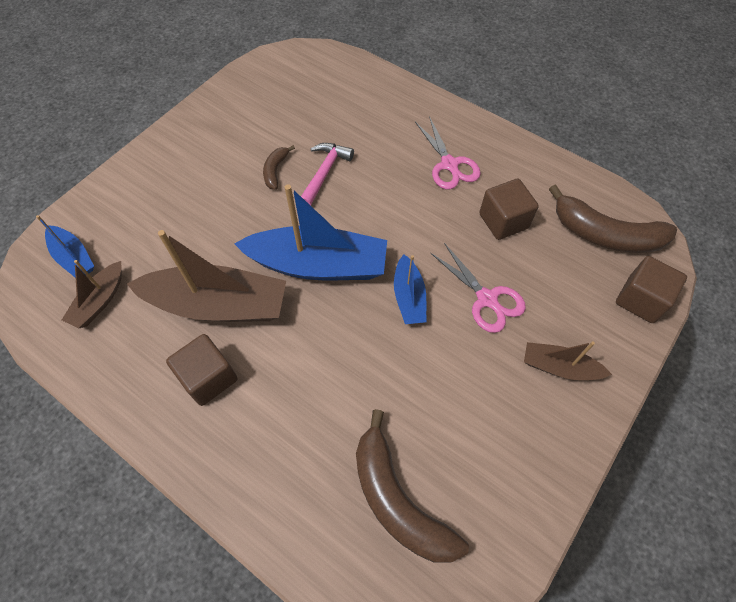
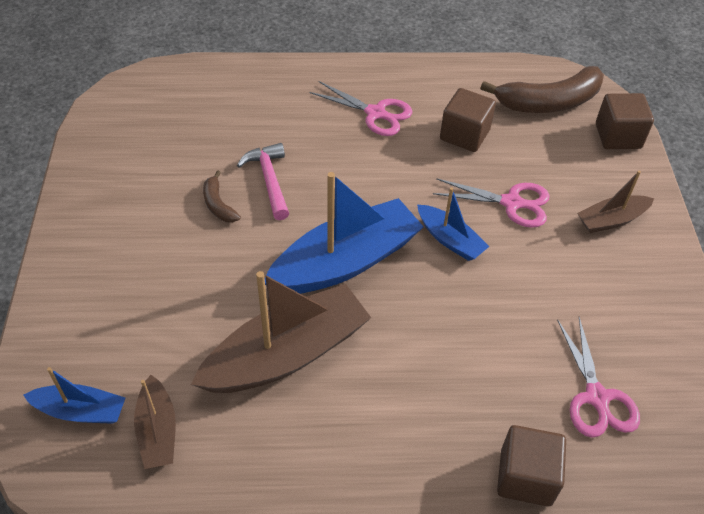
camera: 40 degrees left, 10 degrees down
(208, 378) = (344, 420): brown cube -> brown cube (525, 477)
(398, 500) = (597, 398): brown banana -> pink scissors

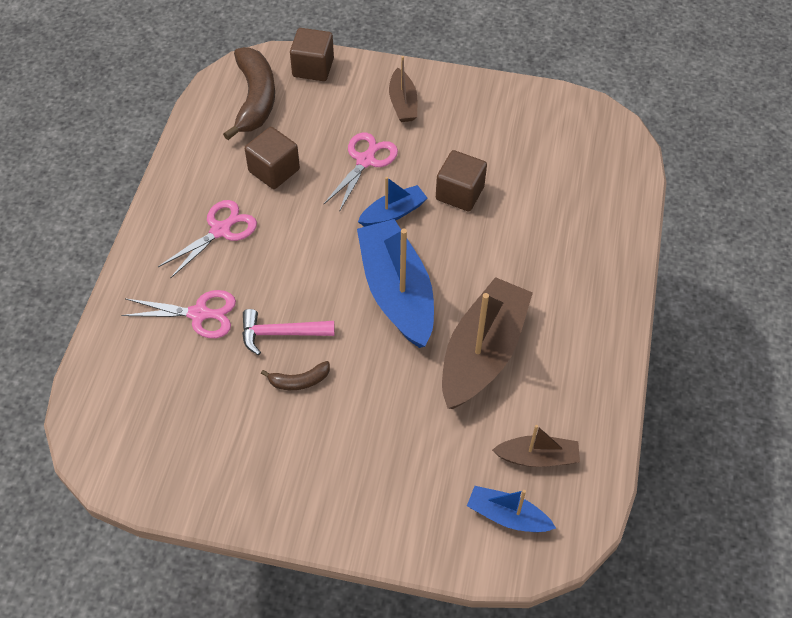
camera: 75 degrees left, 5 degrees up
(80, 411) = (507, 516): blue boat -> blue boat turned 90 degrees counterclockwise
(286, 354) = (482, 353): brown boat -> brown boat turned 45 degrees clockwise
(525, 477) = (615, 225): brown cube -> brown cube (459, 193)
(597, 398) = (561, 166): pink scissors -> pink scissors (199, 314)

